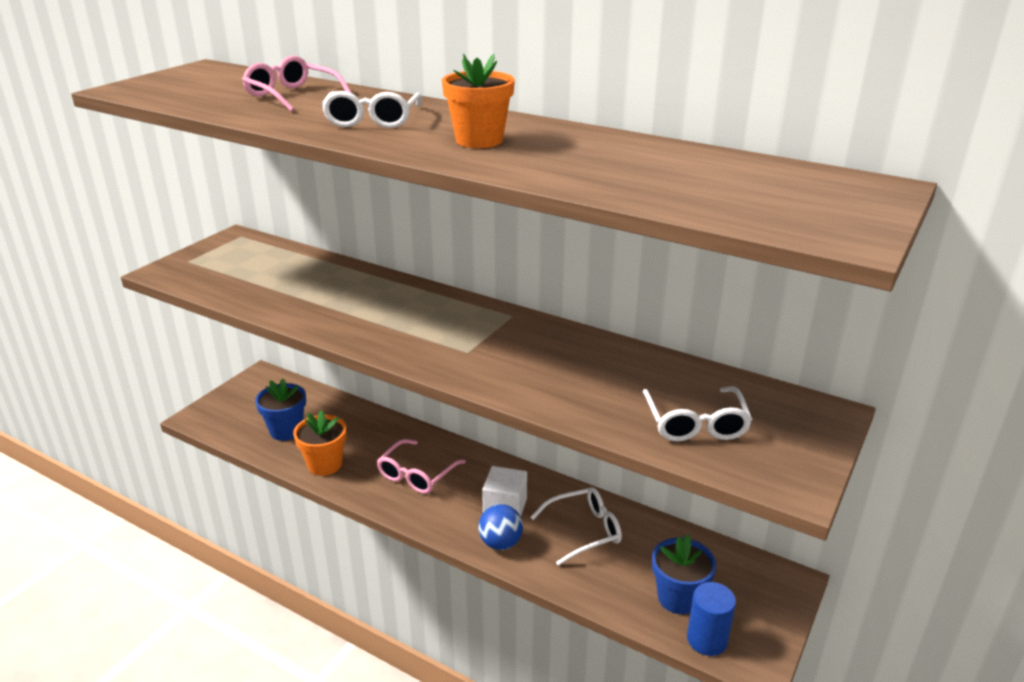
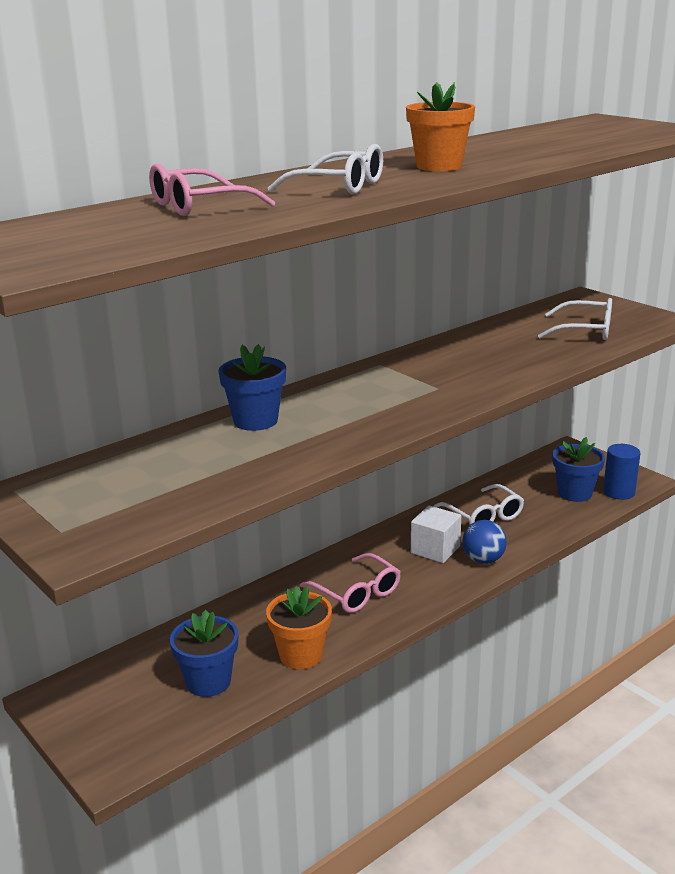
camera: 70 degrees left, 5 degrees down
(365, 285) = (255, 421): none -> blue flower pot
(584, 530) = (484, 516): white glasses -> white glasses turned 150 degrees clockwise

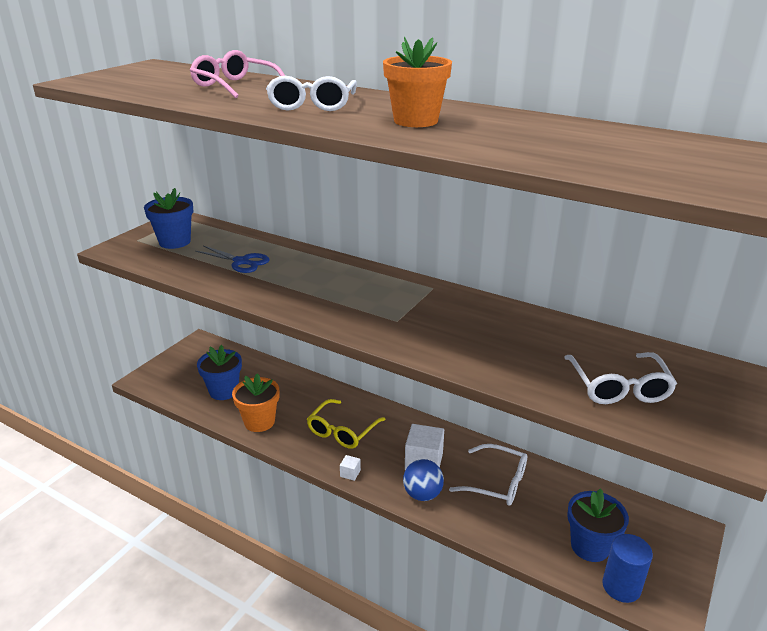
camera: 70 degrees right, 5 degrees up
(225, 454) = (241, 262): none -> blue scissors
(255, 421) = (298, 261): blue flower pot -> blue flower pot (175, 242)
(357, 593) = (342, 431): pink glasses -> yellow glasses
(432, 599) = (350, 473): none -> white cube
(484, 516) = (497, 483): white glasses -> white glasses turned 105 degrees counterclockwise

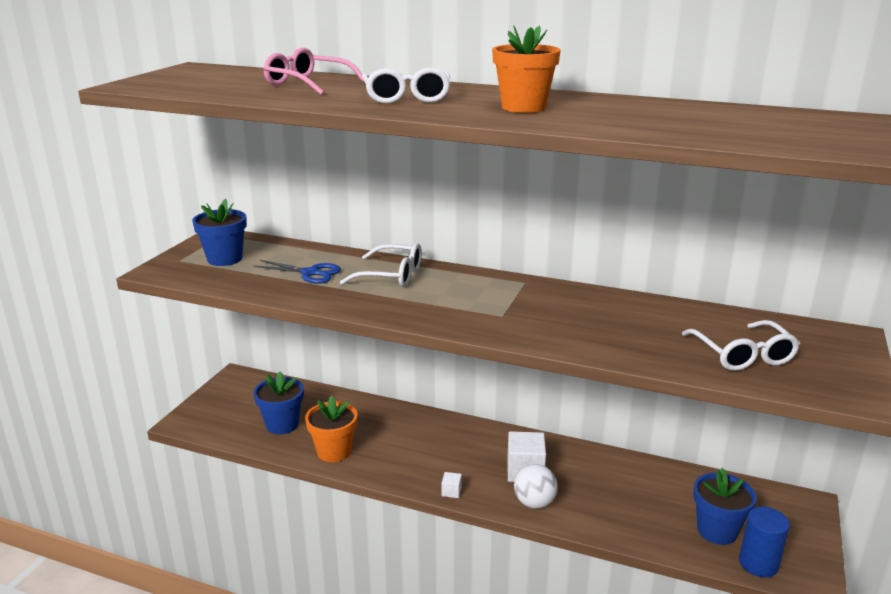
camera: 10 degrees left, 5 degrees down
(342, 431) = (428, 451): yellow glasses -> none
(422, 494) = (534, 503): blue ball -> white ball
(497, 483) = (607, 482): white glasses -> white glasses (392, 275)

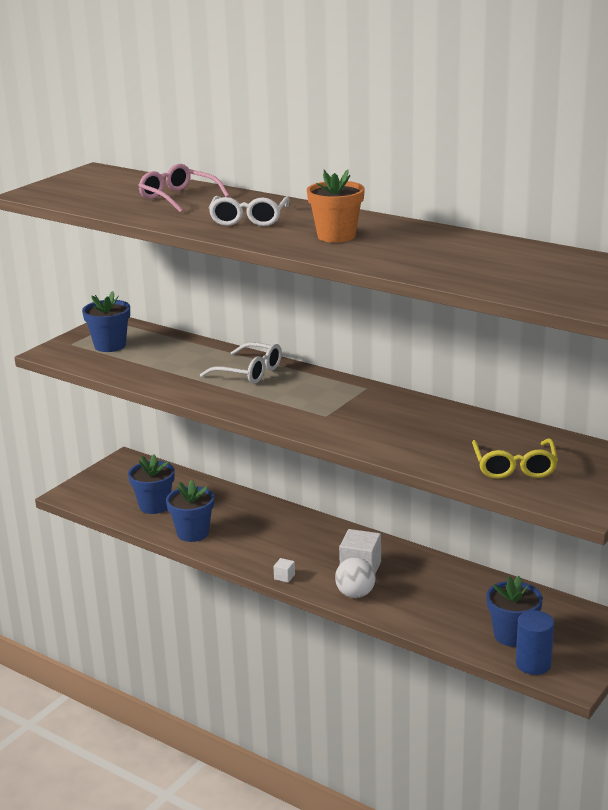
camera: 15 degrees right, 0 degrees up
(310, 273) = (179, 364): blue scissors -> none
(334, 451) = (193, 533): orange flower pot -> blue flower pot
(743, 355) = (514, 467): white glasses -> yellow glasses

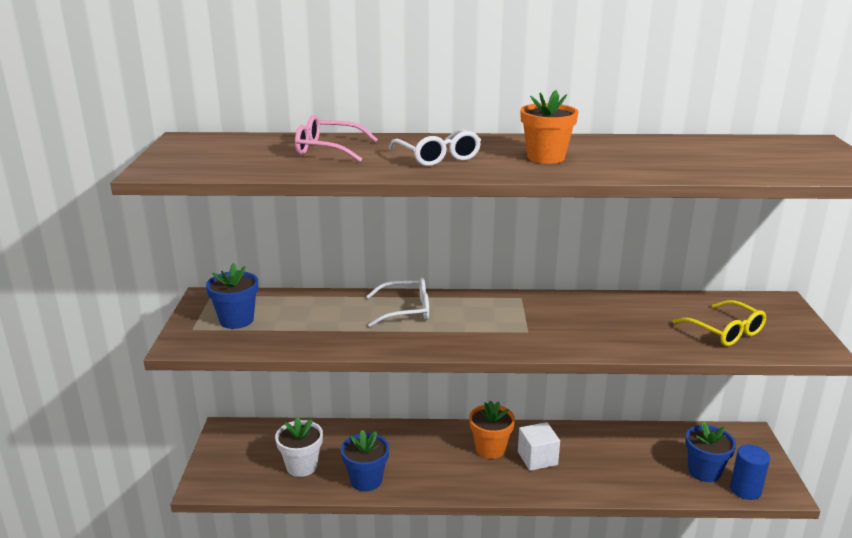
camera: 35 degrees left, 0 degrees up
(154, 506) = (301, 466): blue flower pot -> white flower pot
(284, 577) = (489, 491): white cube -> none
(327, 546) = (490, 449): none -> orange flower pot
(355, 594) = (561, 484): white ball -> none

